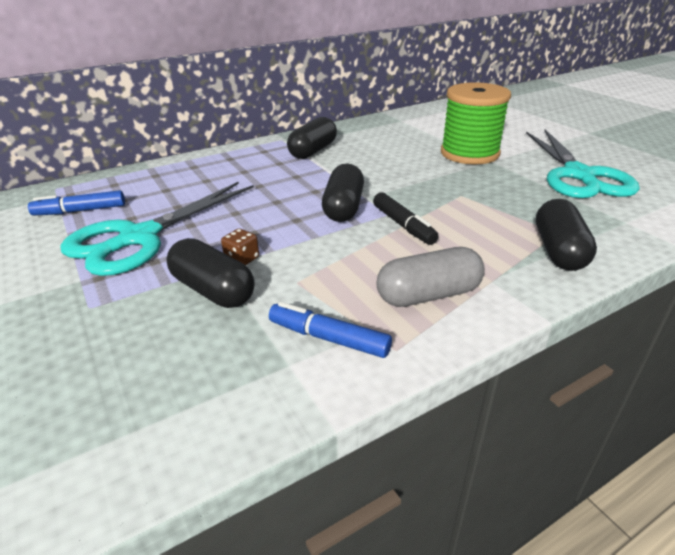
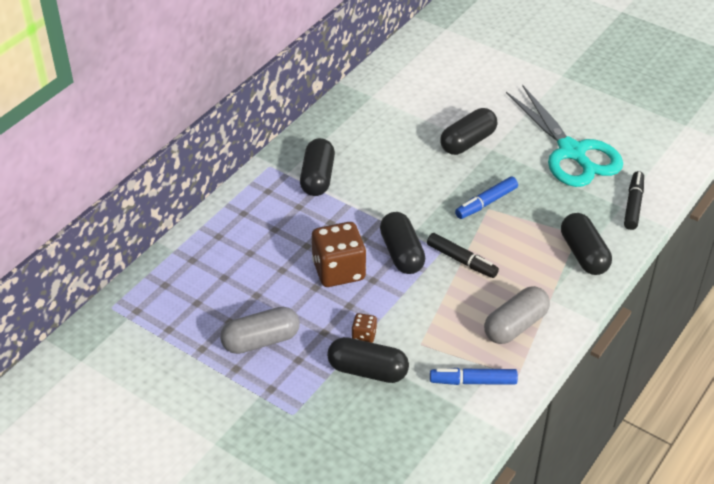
camera: 25 degrees left, 10 degrees up
(80, 211) = (173, 327): blue marker -> blue marker (486, 203)
(139, 238) = (261, 341): turquoise scissors -> grey capsule
(270, 206) = (339, 271): none -> brown dice
(469, 153) = (468, 142): green spool -> black capsule
(643, 223) = (633, 205): none -> black marker

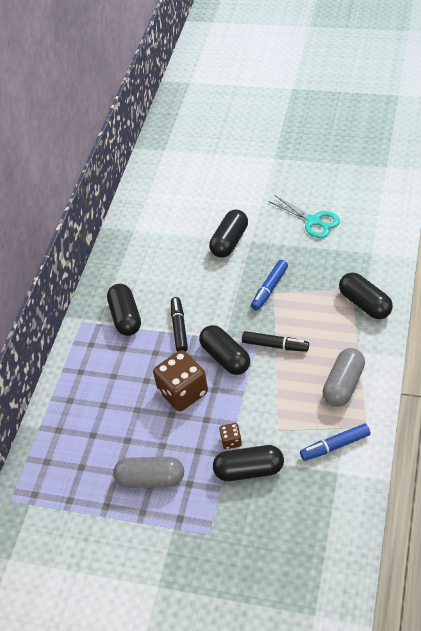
camera: 15 degrees left, 5 degrees up
(261, 341) = (151, 479): grey capsule -> grey capsule turned 45 degrees clockwise
(571, 152) = (313, 221): turquoise scissors -> turquoise scissors, size x0.59
(633, 205) = (381, 248): black marker -> black marker (179, 328)

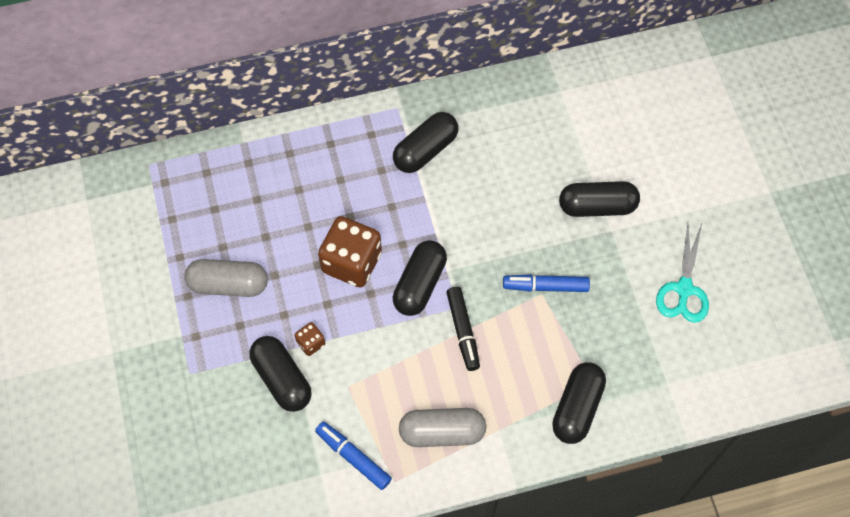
camera: 55 degrees right, 15 degrees up
(151, 479) = (228, 284): grey capsule -> grey capsule turned 60 degrees counterclockwise
(179, 328) = (437, 214): black marker -> none

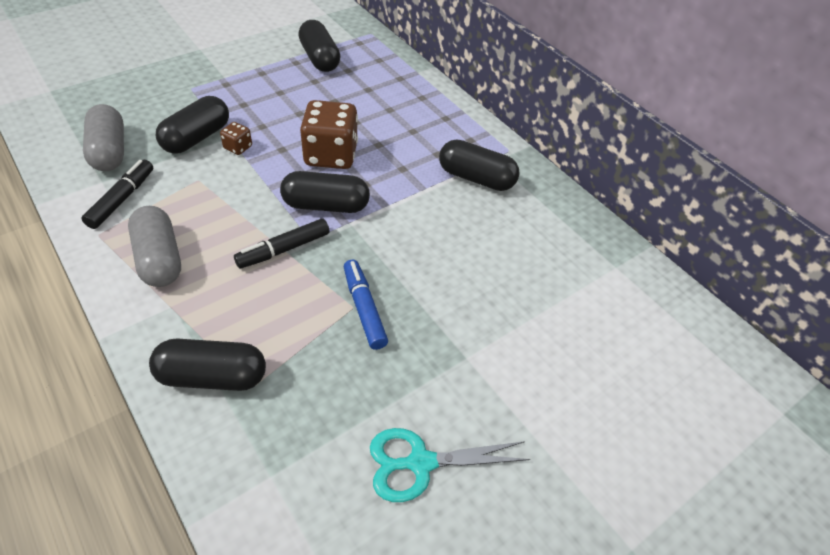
camera: 65 degrees right, 15 degrees down
(228, 284) = (280, 91): grey capsule -> grey capsule (109, 151)
(353, 457) = (122, 199): blue marker -> black marker
(597, 206) = (491, 335): black capsule -> black capsule (319, 58)

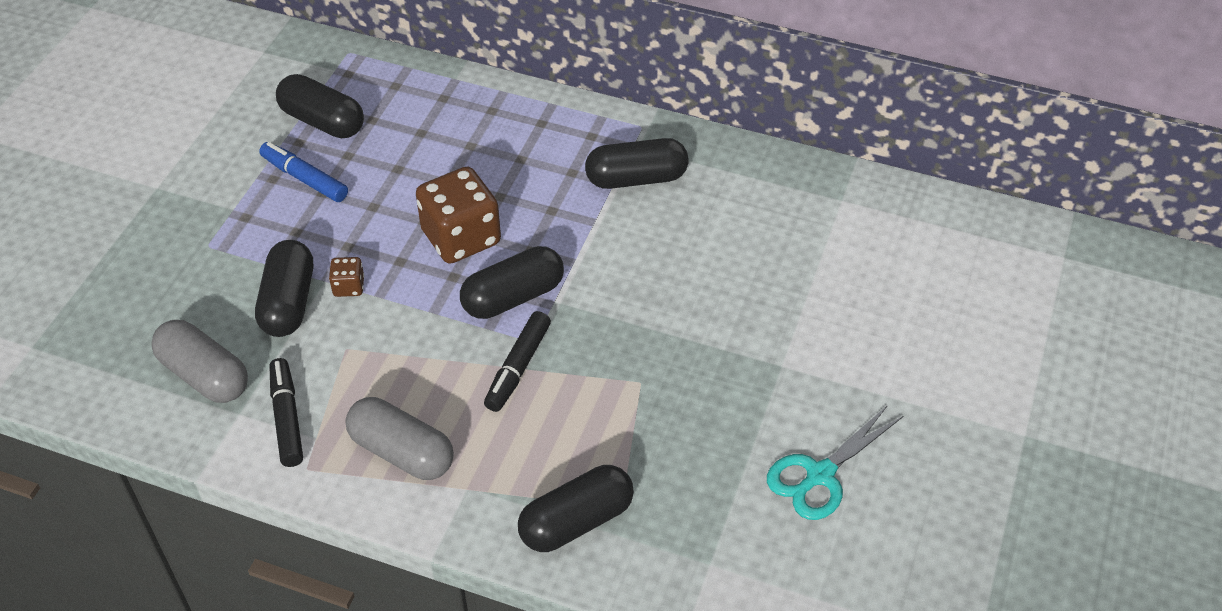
camera: 30 degrees left, 0 degrees up
(364, 308) = (652, 377): blue marker -> blue marker (304, 178)

